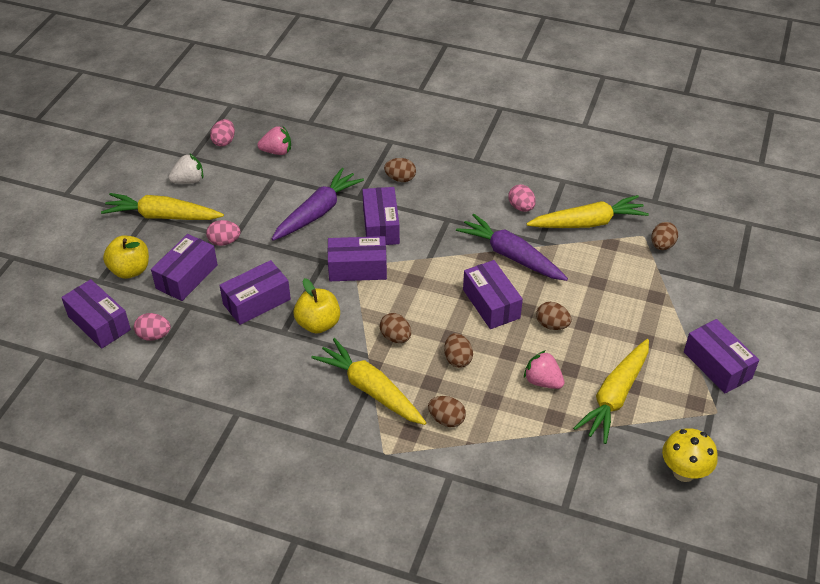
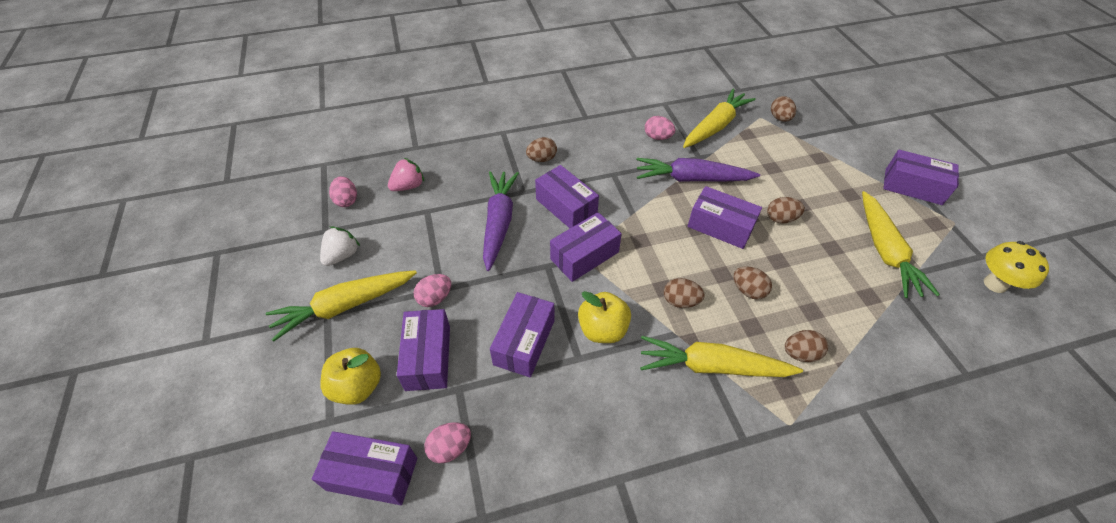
camera: 35 degrees left, 5 degrees up
(542, 381) = (827, 270): pink strawberry -> none

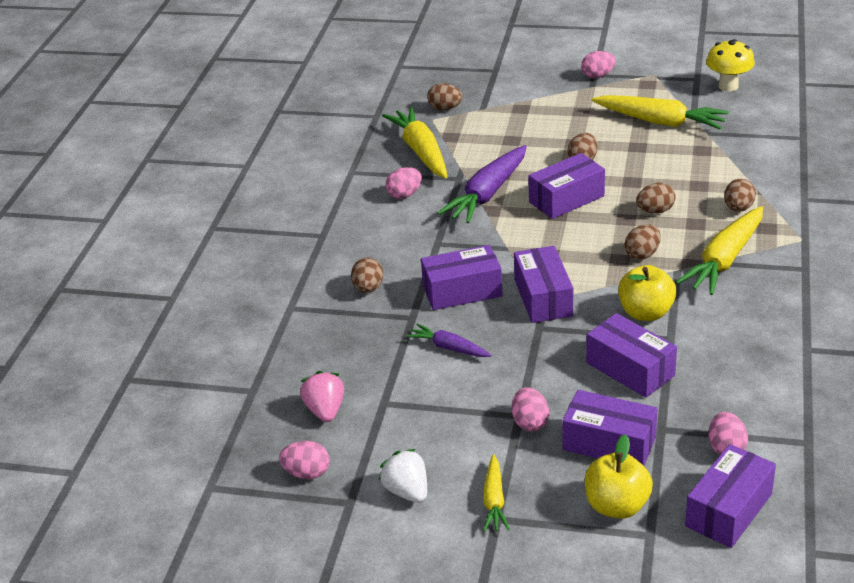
camera: 60 degrees left, 15 degrees down
(345, 306) = (494, 500): yellow carrot -> yellow carrot, size x0.54
(499, 223) = (449, 348): purple carrot -> purple carrot, size x0.54
(913, 187) = (597, 76): purple box -> pink egg

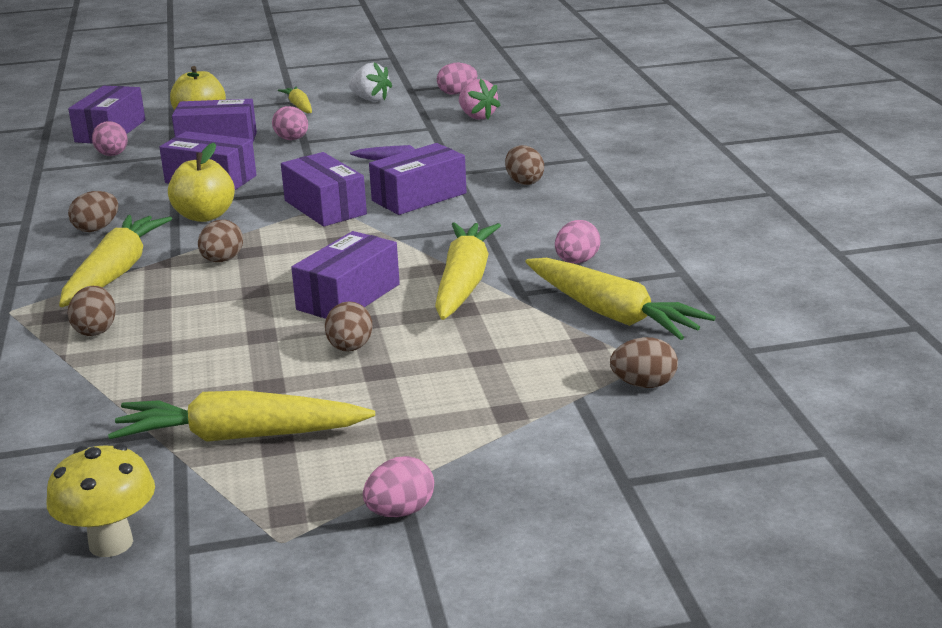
camera: 155 degrees right, 10 degrees down
(488, 194) = (463, 283): purple carrot -> yellow carrot
(655, 211) = (217, 306): brown egg -> brown egg (96, 229)

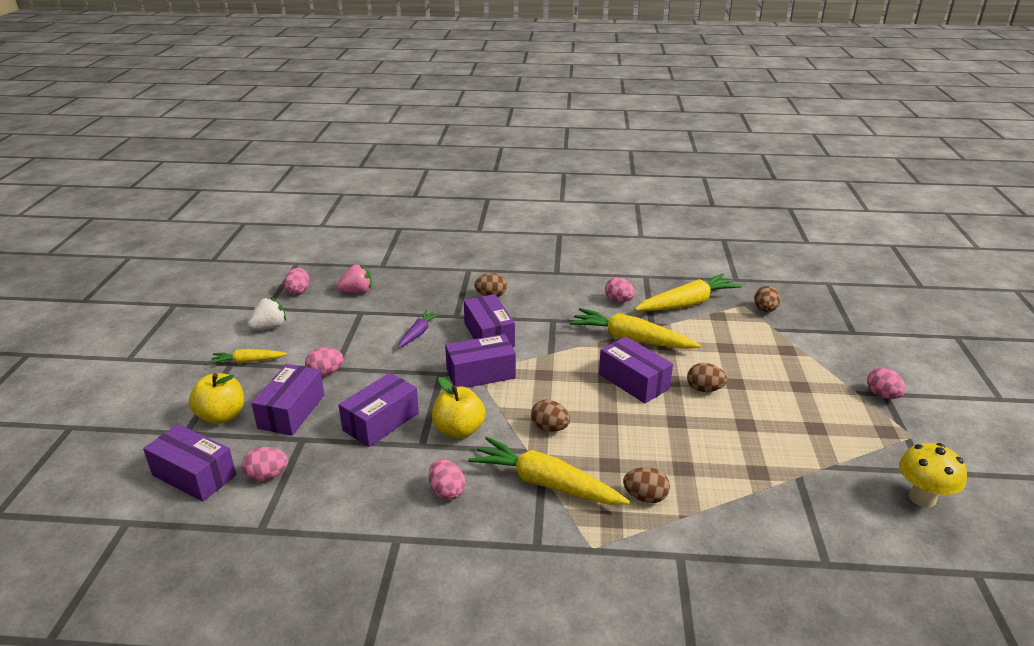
camera: 75 degrees left, 5 degrees up
(96, 229) = (447, 492): brown egg -> pink egg
(241, 436) = (806, 440): yellow carrot -> none

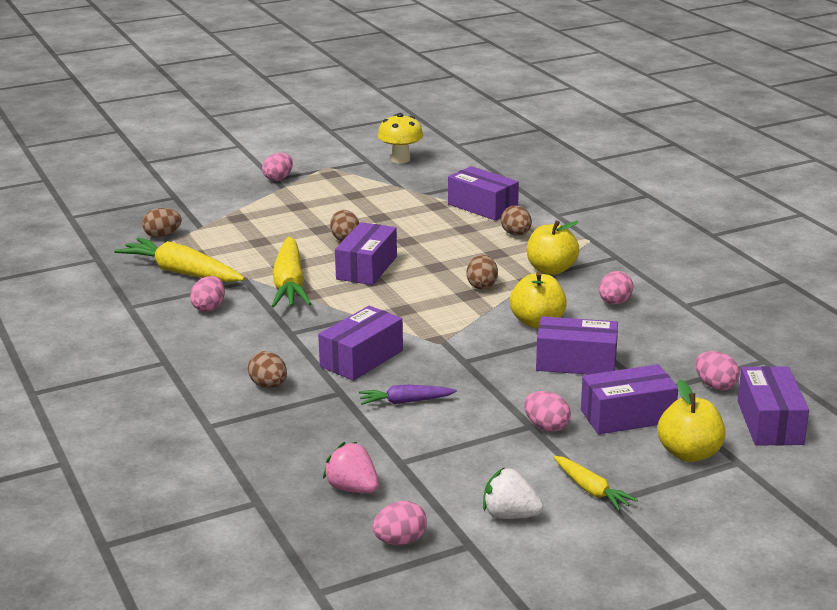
camera: 120 degrees left, 5 degrees down
(480, 374) = (440, 340): purple box -> purple box (482, 207)
(546, 483) = (551, 269): yellow carrot -> yellow apple

